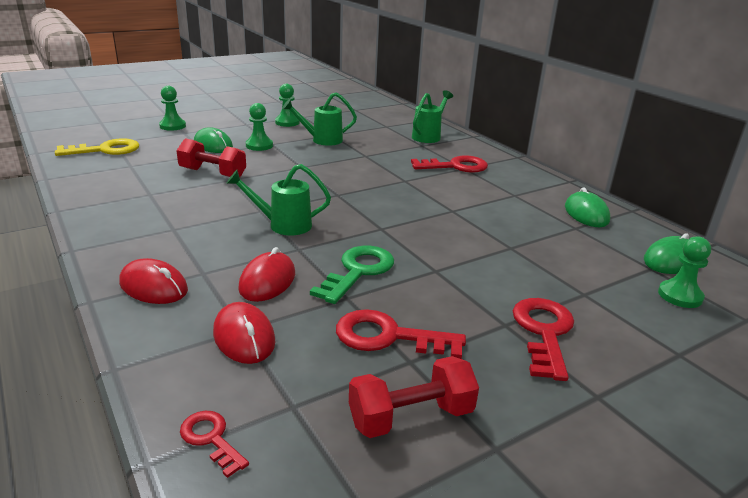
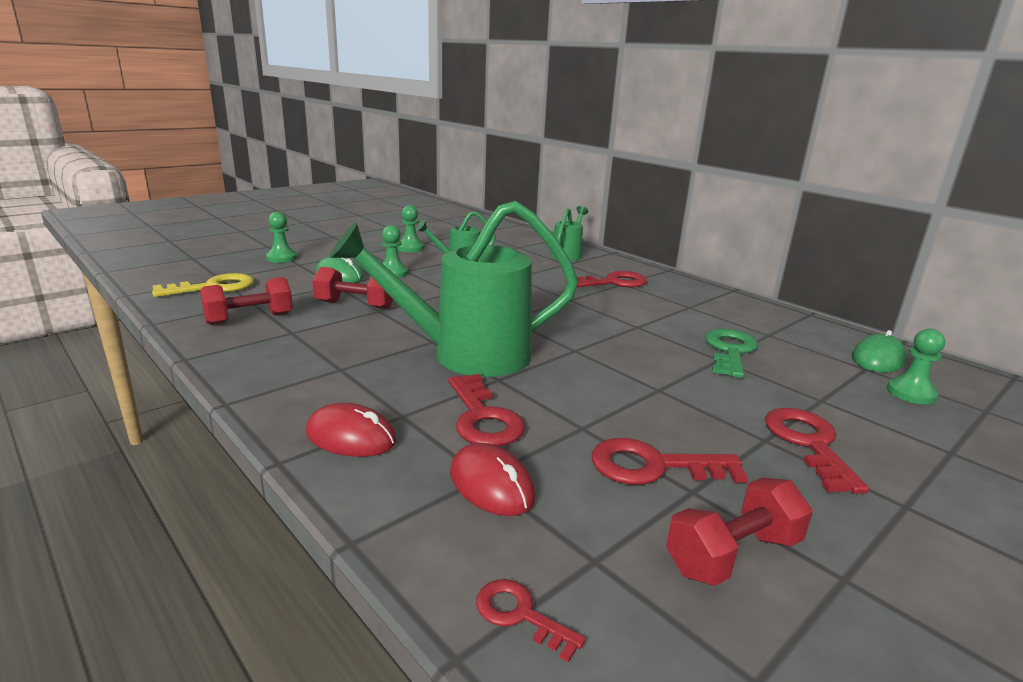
camera: 10 degrees left, 5 degrees down
(121, 180) = (249, 319): none -> red dumbbell
(267, 281) = (483, 418): red mouse -> red key
(284, 225) = (467, 355): green watering can -> green watering can, size x2.02
(358, 271) = (577, 398): green key -> green key (730, 351)
(586, 214) = (770, 320): green mouse -> none

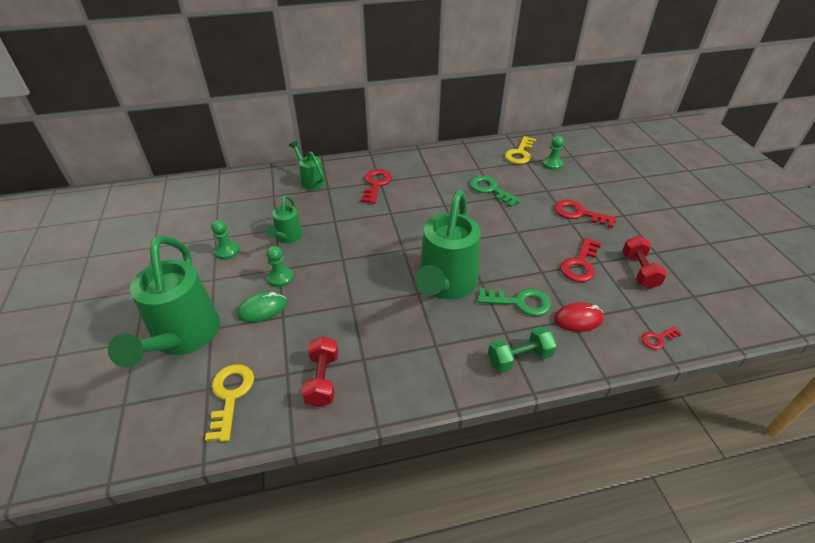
camera: 60 degrees left, 20 degrees up
(282, 258) = (183, 337): green pawn -> green watering can
(351, 437) = (519, 358): red mouse -> green dumbbell
(355, 305) = (334, 314): red dumbbell -> none
(483, 418) = (520, 302): red key -> green key
(878, 359) = (520, 153): green mouse -> yellow key

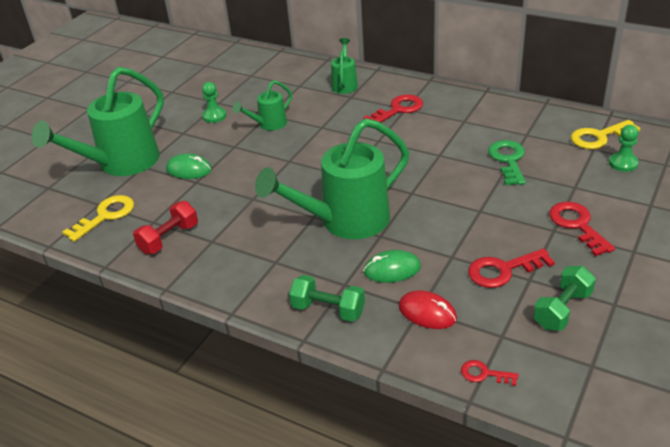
camera: 45 degrees right, 5 degrees down
(280, 278) = (227, 153): green pawn -> none
(520, 302) = (392, 269): green key -> green mouse
(639, 271) = (562, 310): red dumbbell -> green dumbbell

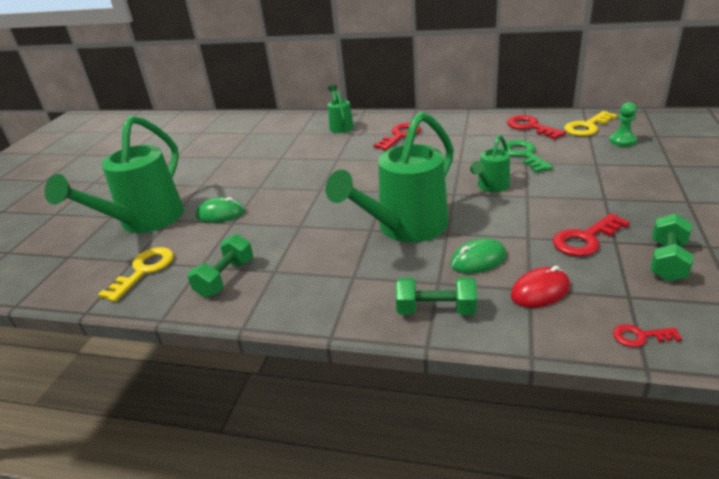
camera: 15 degrees left, 5 degrees down
(169, 239) = (225, 278): red dumbbell -> green dumbbell
(214, 116) = (227, 167): green pawn -> none
(269, 124) = (285, 165): green watering can -> green watering can (491, 187)
(427, 313) = (540, 291): red mouse -> red mouse turned 45 degrees counterclockwise
(577, 225) = (622, 191): red key -> red key (530, 127)

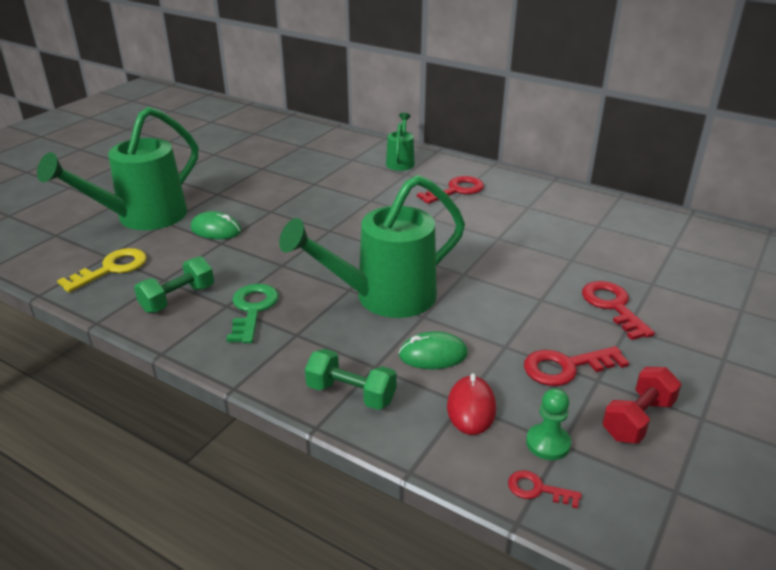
camera: 15 degrees right, 0 degrees up
(491, 187) = (510, 277): green watering can -> none
(523, 155) = (576, 250): green key -> green key (252, 309)
(530, 127) = (611, 218): red key -> red key (613, 306)
(540, 291) = (471, 408): red mouse -> red mouse turned 75 degrees counterclockwise
(587, 127) = (679, 235): yellow key -> none
(622, 141) = (707, 264): green pawn -> green pawn (548, 443)
(667, 261) = (637, 419): green dumbbell -> red dumbbell

